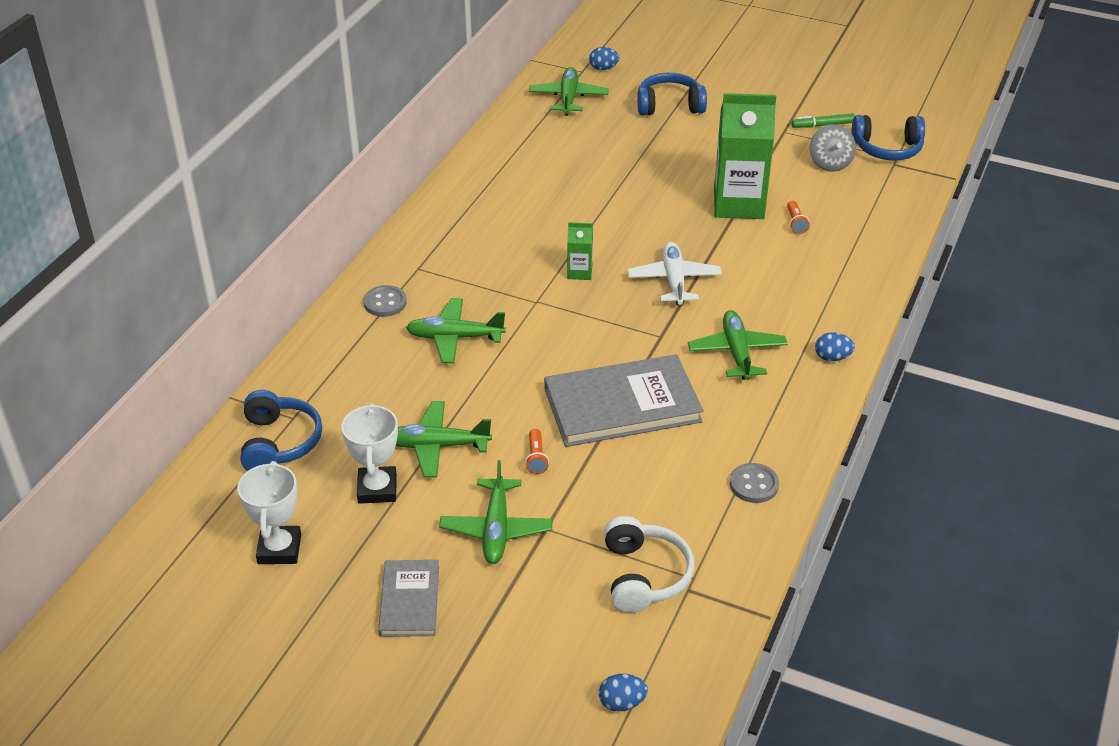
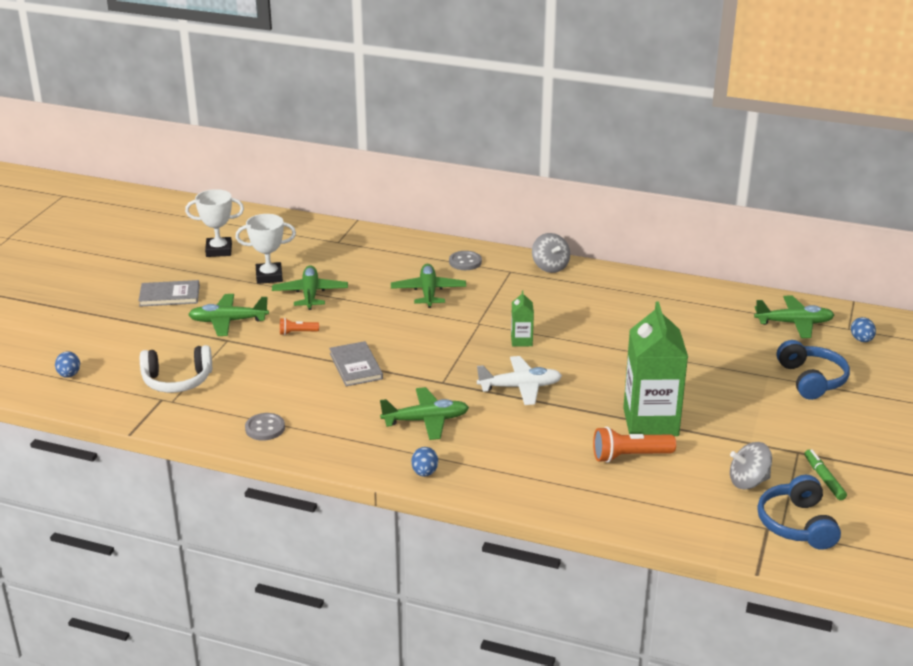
camera: 85 degrees right, 10 degrees down
(279, 442) = (314, 240): blue headphones -> none
(415, 237) = (550, 267): none -> grey spinning top
(622, 405) = (356, 366): grey book -> grey book, size x0.55
(795, 223) = (629, 456): orange flashlight -> orange flashlight, size x1.78

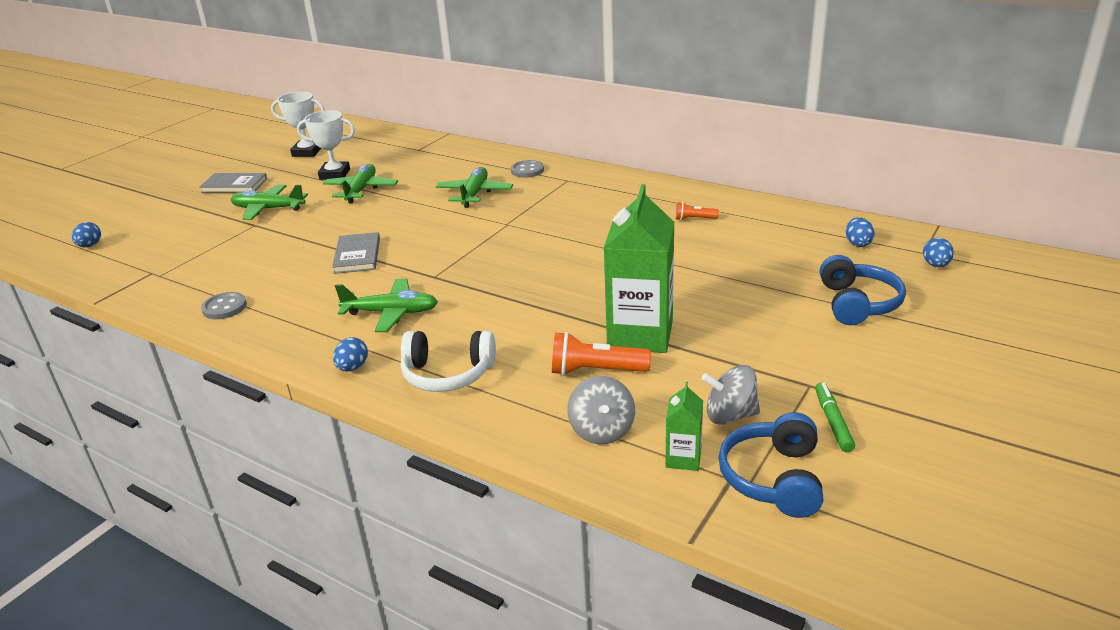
camera: 15 degrees right, 0 degrees up
(177, 380) = (180, 257): white headphones -> white headphones (447, 374)
(297, 332) = (324, 222): orange flashlight -> orange flashlight (694, 219)
(520, 387) = (512, 287): white plane -> none
(521, 341) = (541, 242): green carton -> green carton (683, 458)
(550, 267) = (610, 178): grey spinning top -> grey spinning top (602, 430)
(794, 323) = (857, 243): green plane -> blue egg

